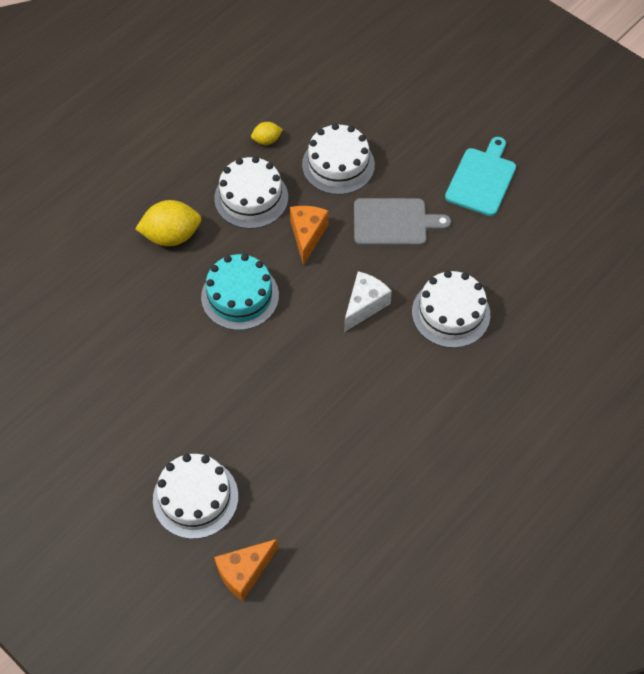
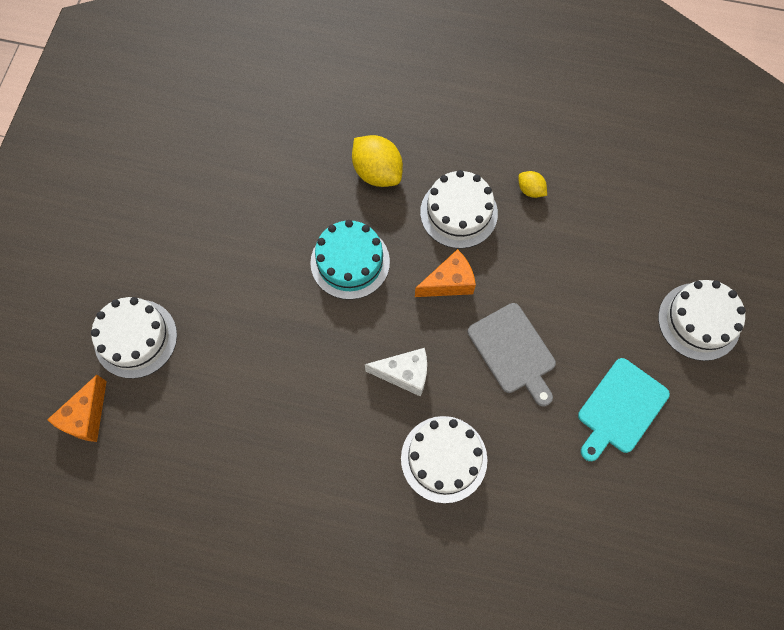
camera: 60 degrees right, 10 degrees up
(244, 572) = (86, 417): orange cheese -> orange cheese turned 90 degrees counterclockwise
(338, 165) = (545, 266): white cake -> white cake (699, 321)
(482, 179) = (620, 408): turquoise cutting board -> turquoise cutting board turned 135 degrees clockwise

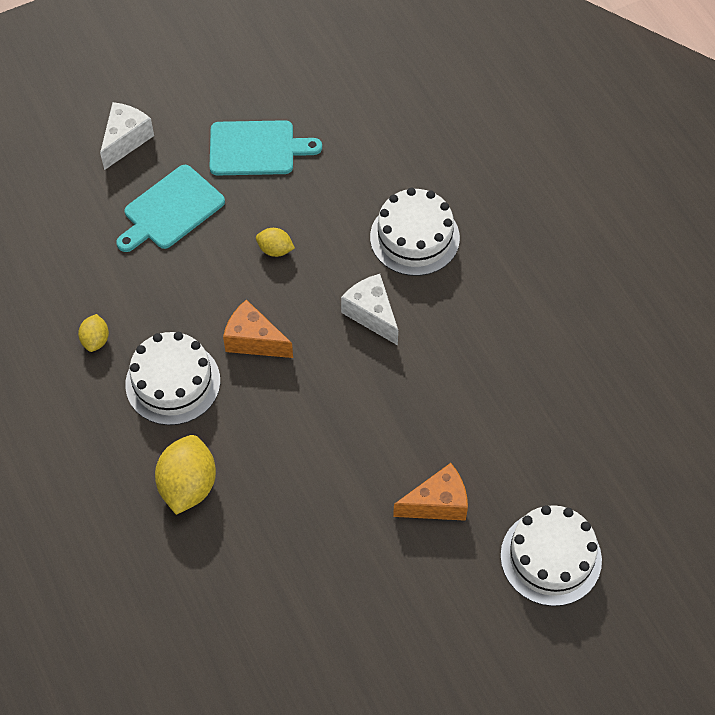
camera: 130 degrees left, 10 degrees down
(86, 417) = (654, 533): orange cheese -> orange cheese (437, 503)
(350, 262) = (306, 435): turquoise cake -> none
(513, 351) = (275, 250): grey cutting board -> yellow lemon
(606, 307) = (171, 210): none -> turquoise cutting board
(699, 321) = (125, 140): white cake -> white cheese

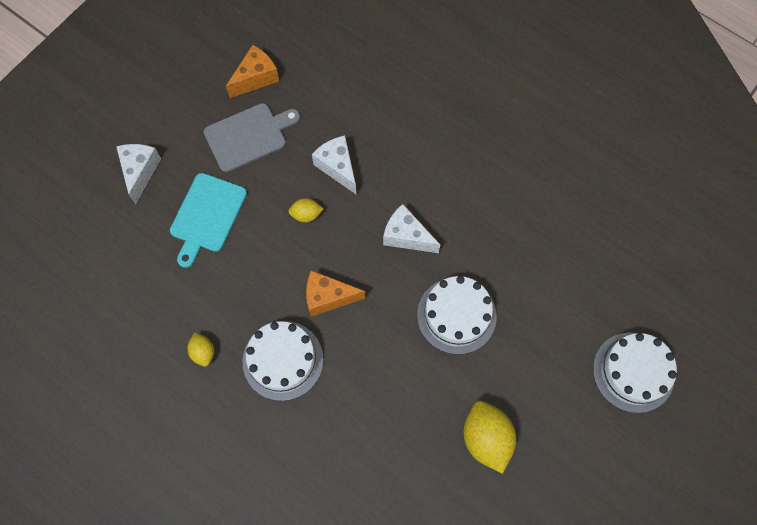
camera: 25 degrees left, 10 degrees up
(188, 485) = (338, 440): yellow lemon -> yellow lemon (486, 438)
(256, 148) = (248, 136): turquoise cutting board -> grey cutting board
(334, 216) = (337, 167): none -> white cheese
(414, 237) = (407, 159): white cake -> white cake (456, 315)
(437, 503) = (532, 367): orange cheese -> orange cheese (256, 78)

